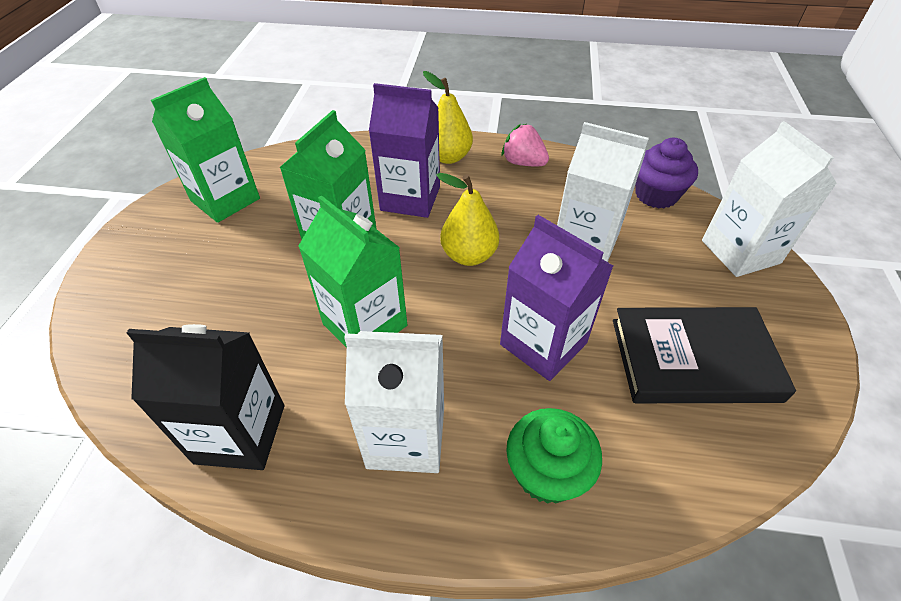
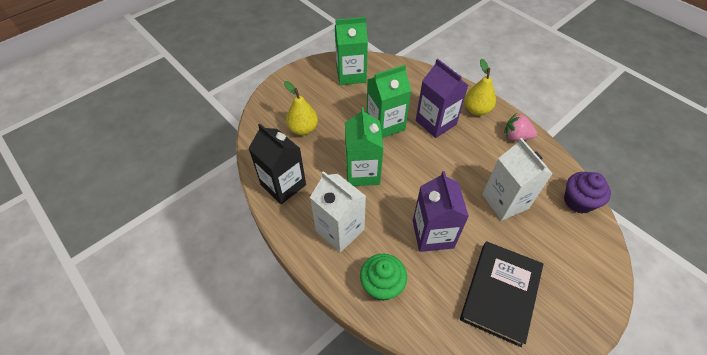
camera: 40 degrees right, 5 degrees up
(469, 255) = (437, 170): yellow pear -> yellow pear (303, 129)
(523, 163) = (516, 136): pink strawberry -> pink strawberry turned 60 degrees counterclockwise
(693, 359) = (500, 293): black book -> black book turned 75 degrees clockwise
(740, 252) = (594, 264): white carton -> none

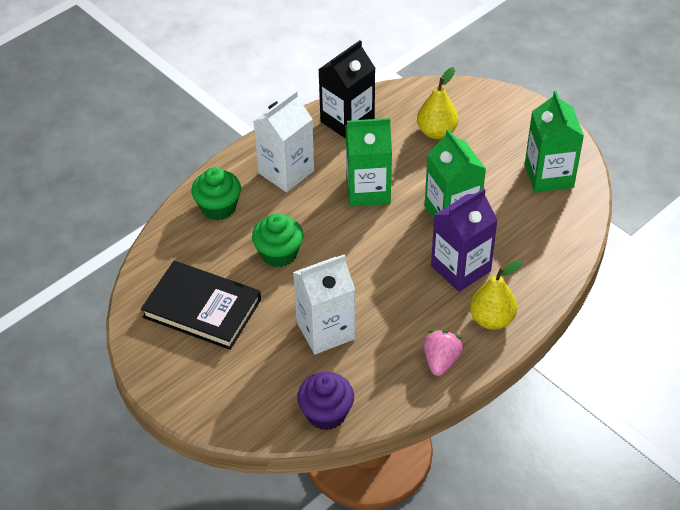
camera: 90 degrees right, 5 degrees down
(433, 234) = (279, 253): purple carton -> green cupcake

